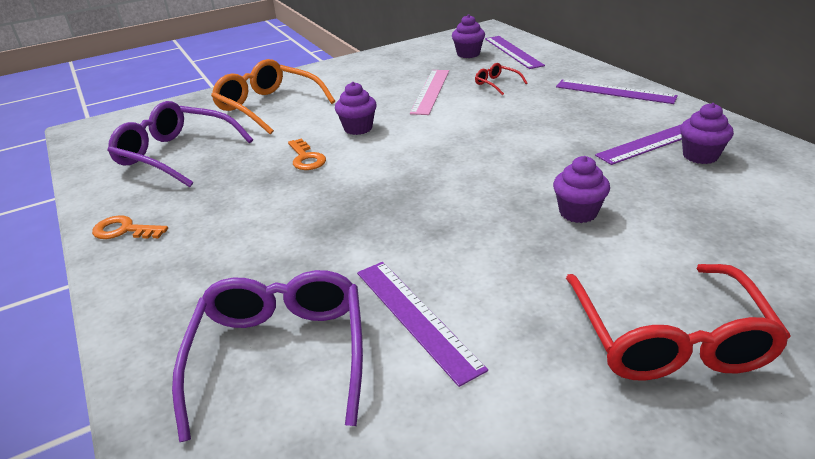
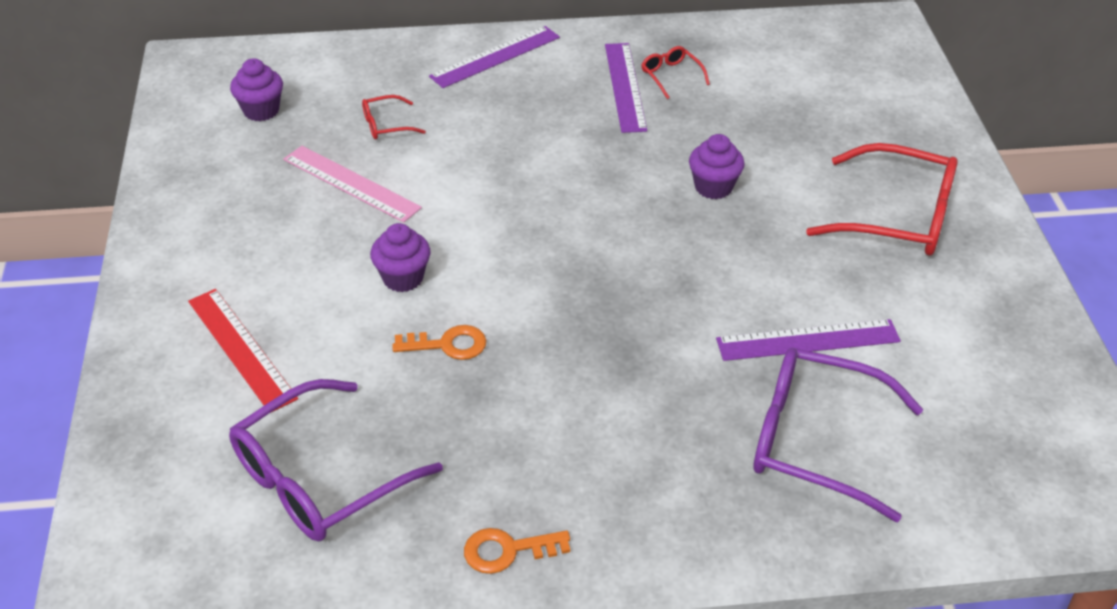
camera: 70 degrees left, 10 degrees up
(124, 230) = (508, 550): orange key -> orange key turned 45 degrees clockwise
(269, 107) = (241, 349): orange glasses -> red ruler
(513, 52) = (298, 74): purple ruler -> none
(700, 156) = (671, 76): purple cupcake -> red glasses

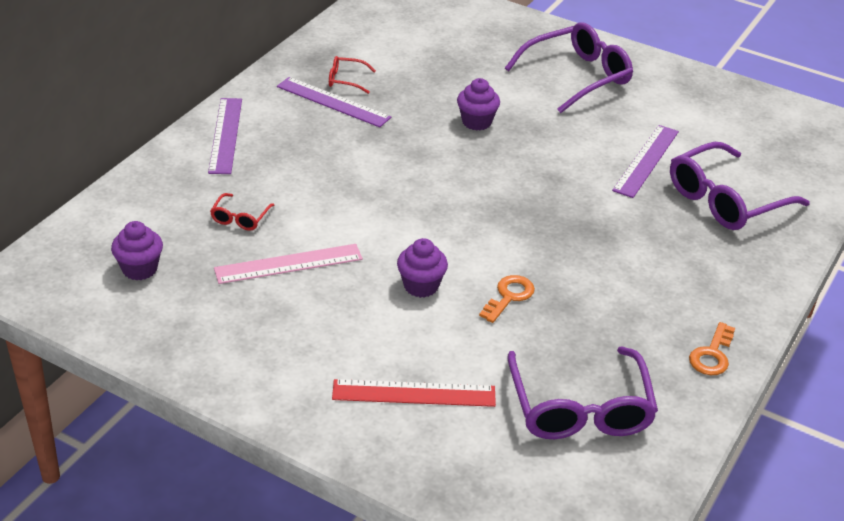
camera: 55 degrees left, 5 degrees down
(896, 216) = (576, 77): red glasses -> purple glasses

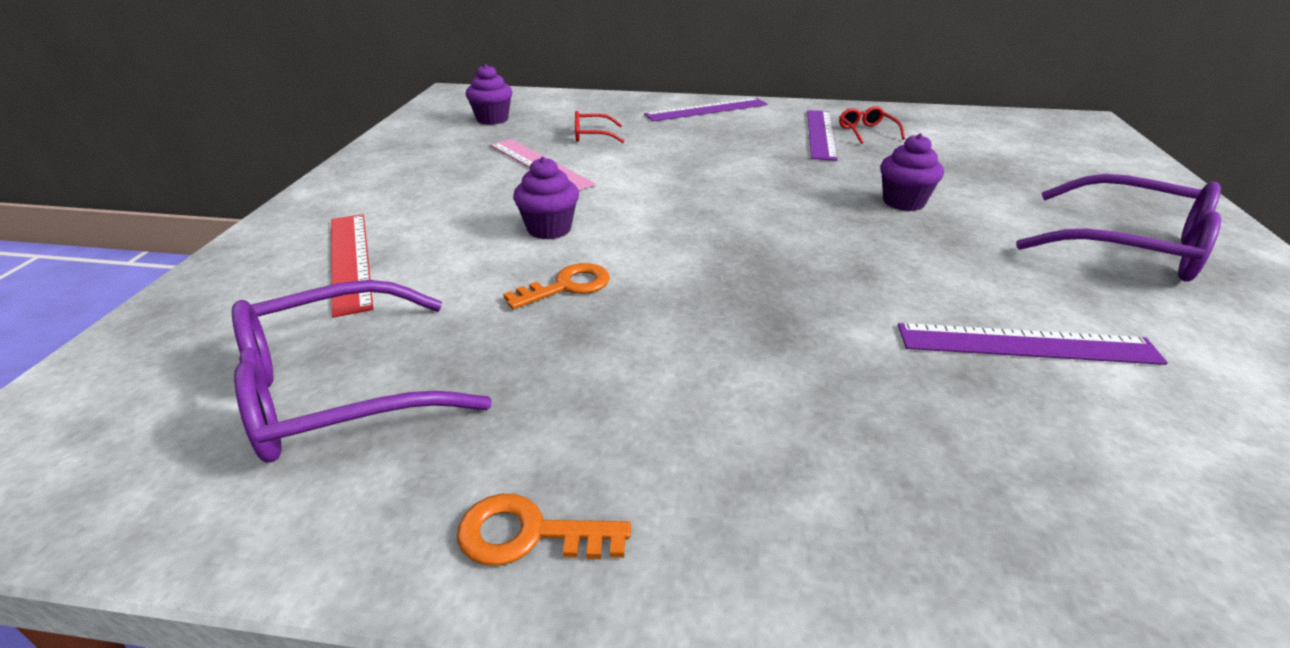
camera: 70 degrees right, 5 degrees down
(509, 296) = (567, 286): orange key -> orange key turned 45 degrees counterclockwise
(726, 200) = (1053, 468): purple glasses -> none

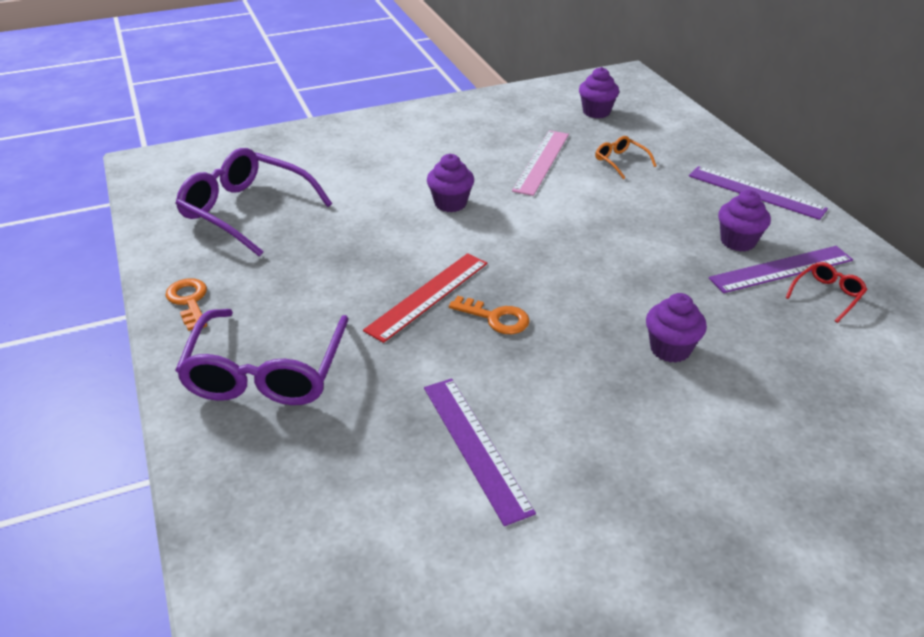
camera: 60 degrees right, 5 degrees up
(350, 260) = (354, 158): red ruler -> red ruler (428, 296)
(567, 286) = (388, 236): orange key -> orange key (495, 318)
(592, 135) = (621, 162): red glasses -> orange glasses
(769, 135) = (738, 241): none -> purple cupcake
(1129, 246) = (723, 506): purple glasses -> purple glasses (267, 371)

